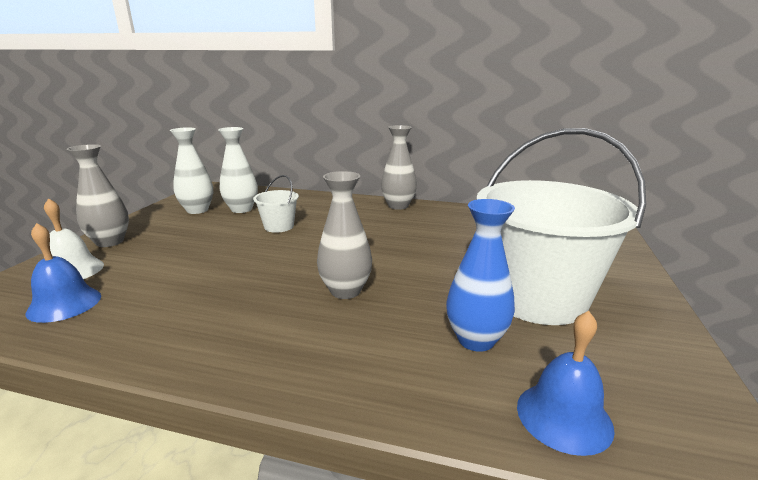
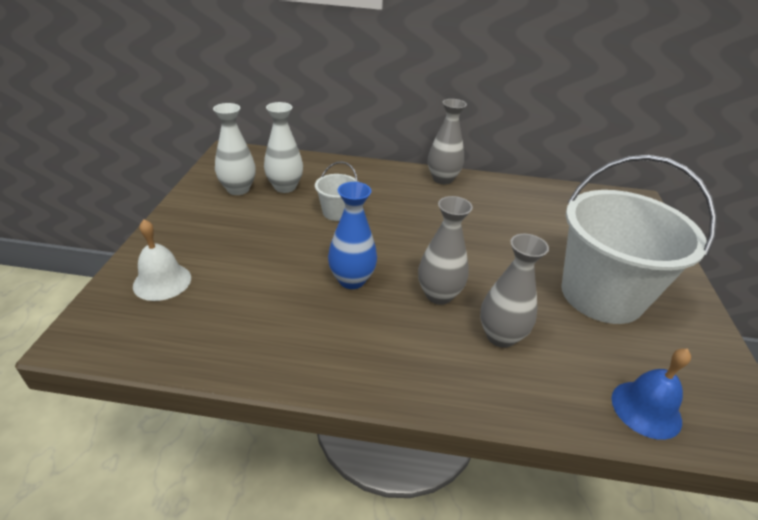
camera: 10 degrees left, 15 degrees up
(64, 304) = (186, 324): blue bell -> none
(110, 242) = (174, 240): grey vase -> grey vase (500, 336)
(476, 340) = (565, 343): blue vase -> blue vase (351, 280)

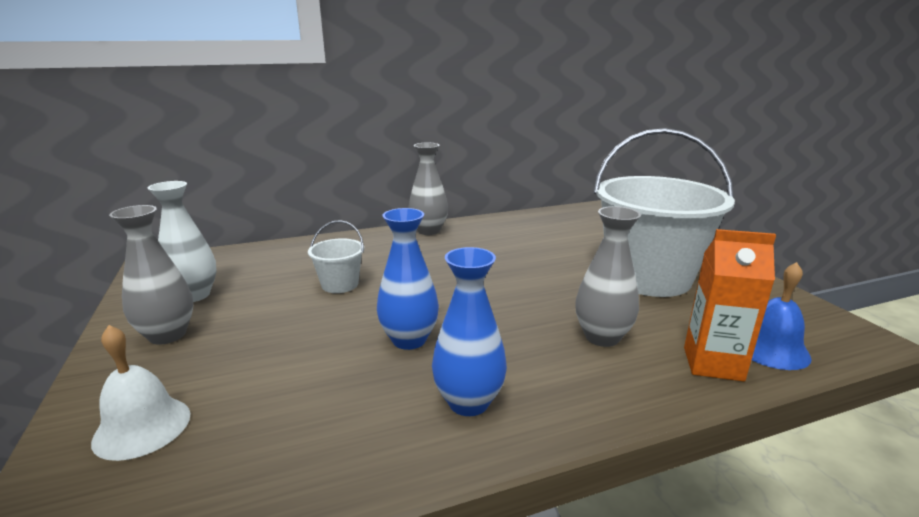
camera: 25 degrees left, 15 degrees down
(285, 187) = (257, 278): white vase -> none
(355, 347) = (468, 402): none -> blue vase
(439, 295) = (512, 323): grey vase -> grey vase (167, 335)
(574, 399) = (713, 364): none -> orange carton

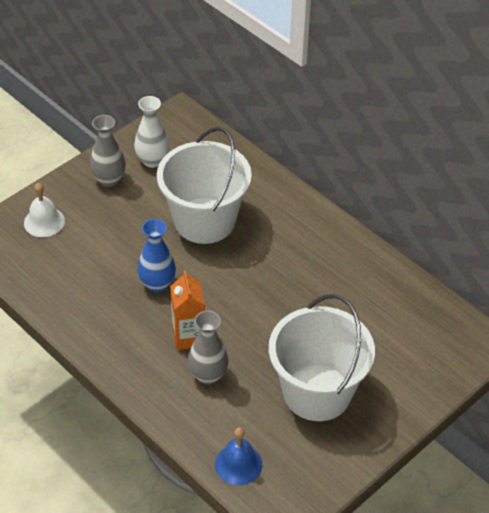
camera: 65 degrees right, 25 degrees up
(340, 284) = (204, 221): white bucket -> white bucket, size x2.31
(428, 231) = (329, 229): grey vase -> none
(468, 402) = (114, 329): blue vase -> none
(713, 364) = (204, 433): orange carton -> orange carton (188, 337)

